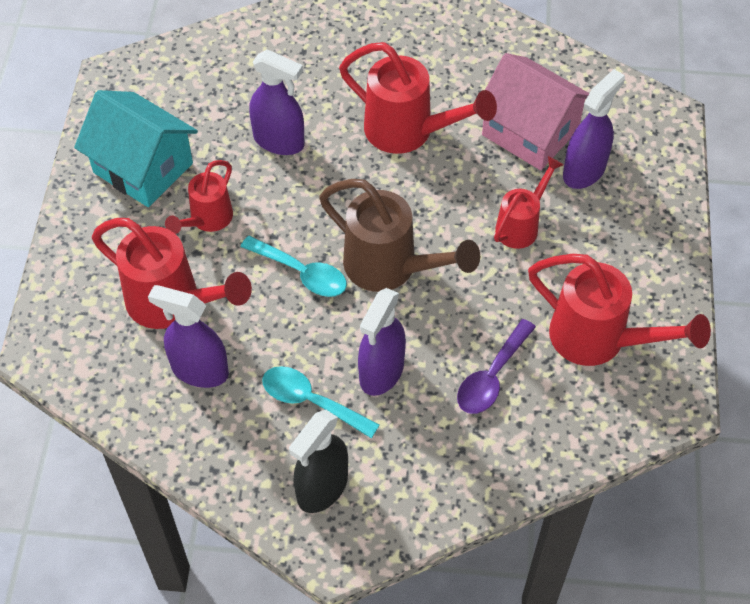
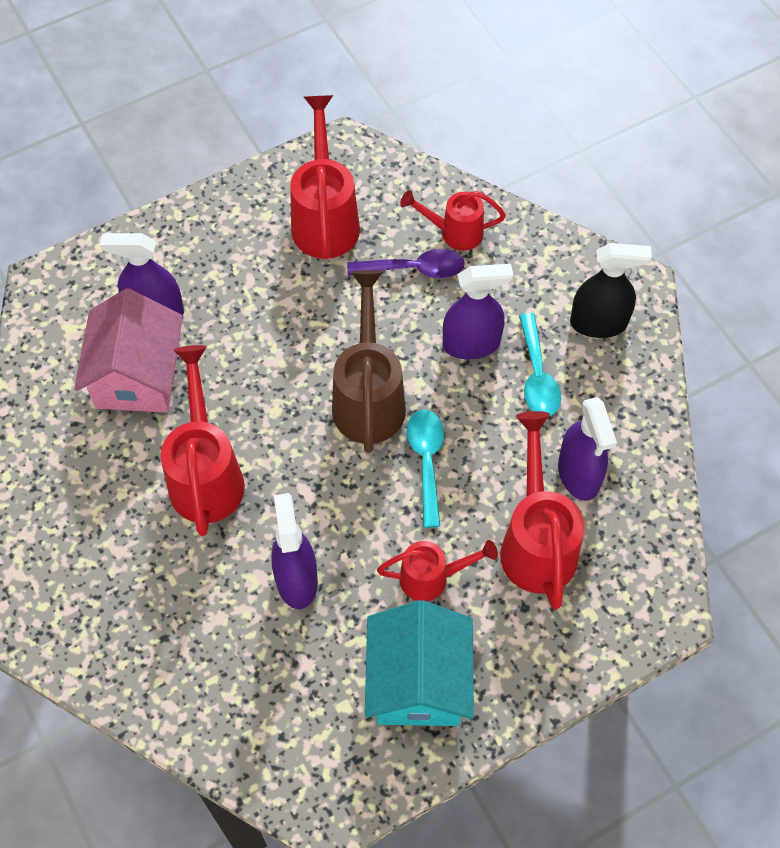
camera: 125 degrees left, 5 degrees up
(521, 225) = (250, 327): red watering can -> red watering can (454, 232)

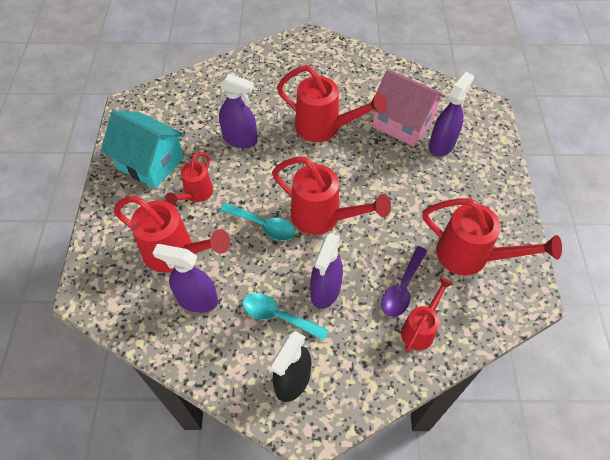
camera: 120 degrees right, 5 degrees down
(369, 396) = (323, 218): brown watering can -> red watering can

